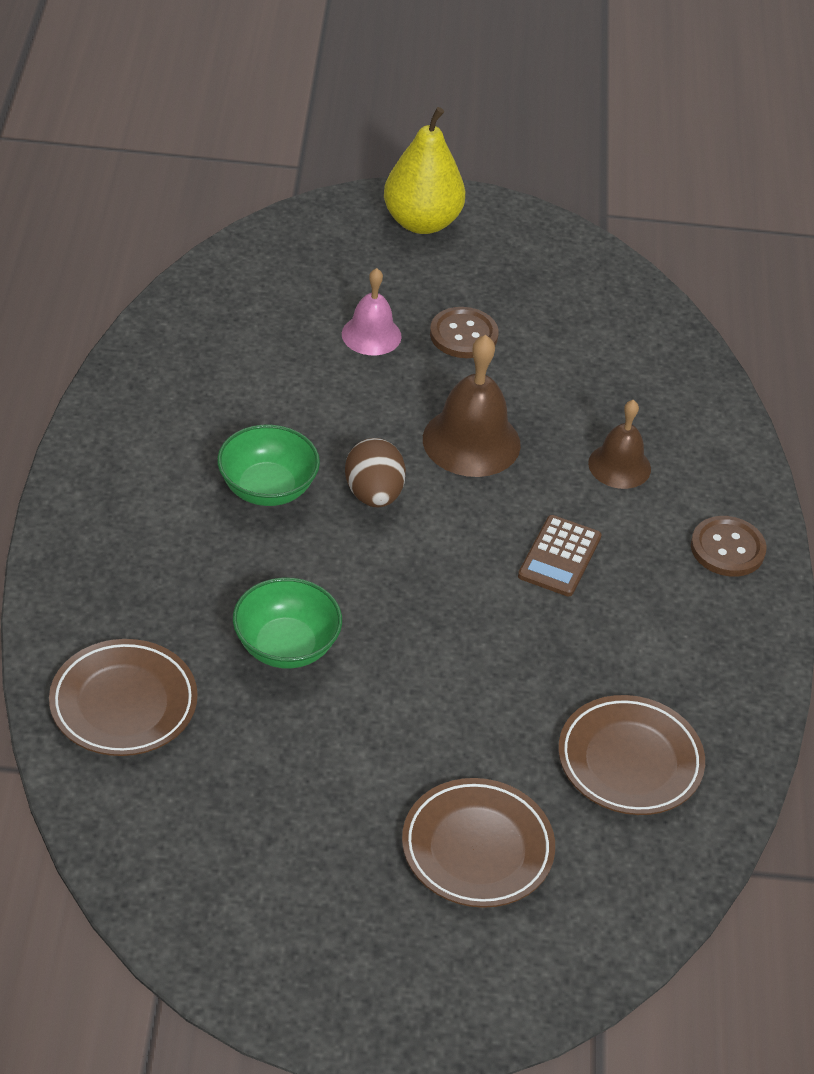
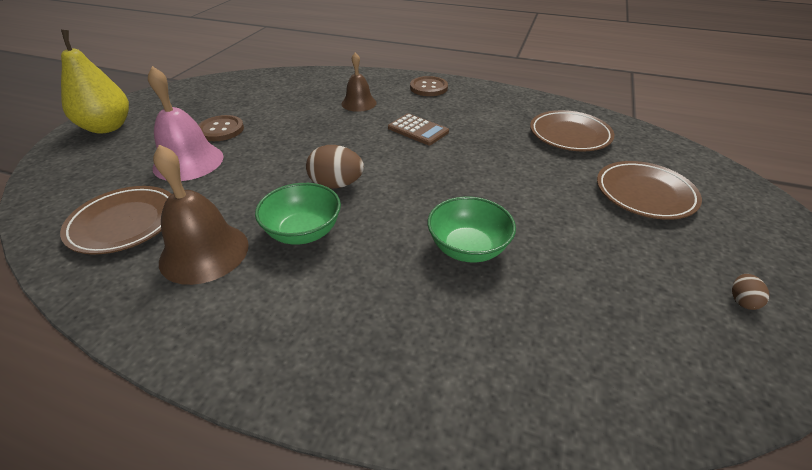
camera: 70 degrees left, 5 degrees down
(123, 703) = (522, 365): brown plate -> brown plate (124, 223)
(270, 918) = (742, 301): none -> brown egg
(371, 335) = (188, 162): pink bell -> pink bell, size x1.57
(471, 441) = (312, 142): brown bell -> brown bell (204, 252)

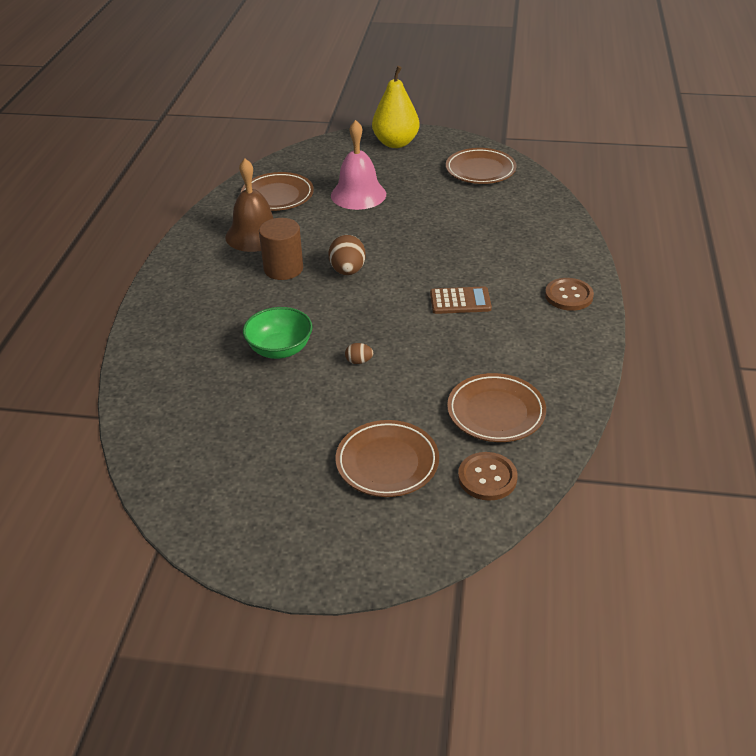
camera: 80 degrees right, 0 degrees up
(216, 93) = (480, 170): none -> brown plate
(221, 130) = (413, 193): brown button -> brown button (487, 477)
(303, 232) = (283, 269): green bowl -> brown cylinder
(359, 103) = (502, 254): brown bell -> none
(418, 130) = (460, 301): brown calculator -> brown calculator turned 120 degrees counterclockwise
(742, 301) = (241, 503): brown egg -> brown egg (359, 361)

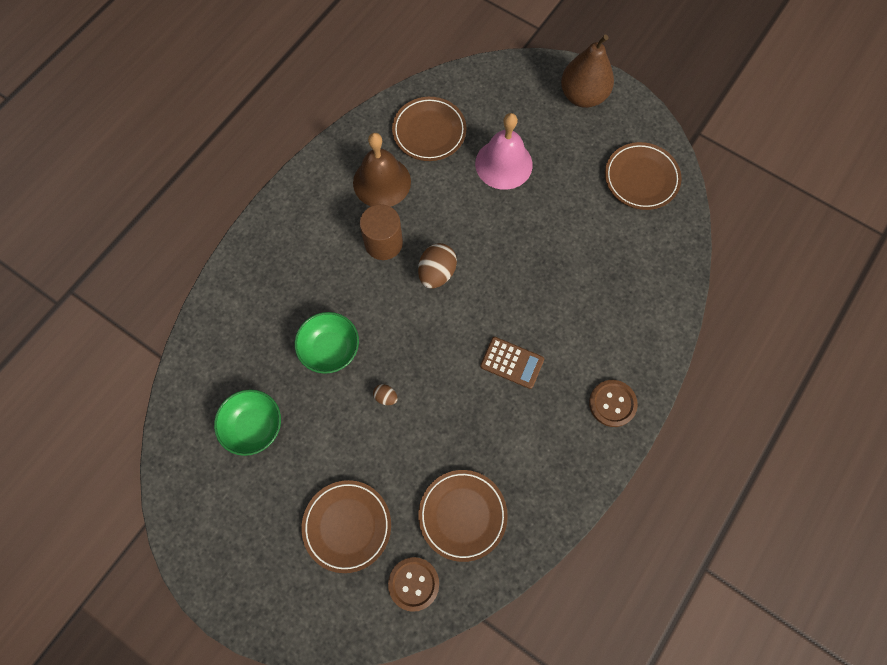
camera: 25 degrees right, 30 degrees up
(236, 428) = (254, 426): none -> green bowl
(395, 143) = (583, 96): yellow pear -> brown pear

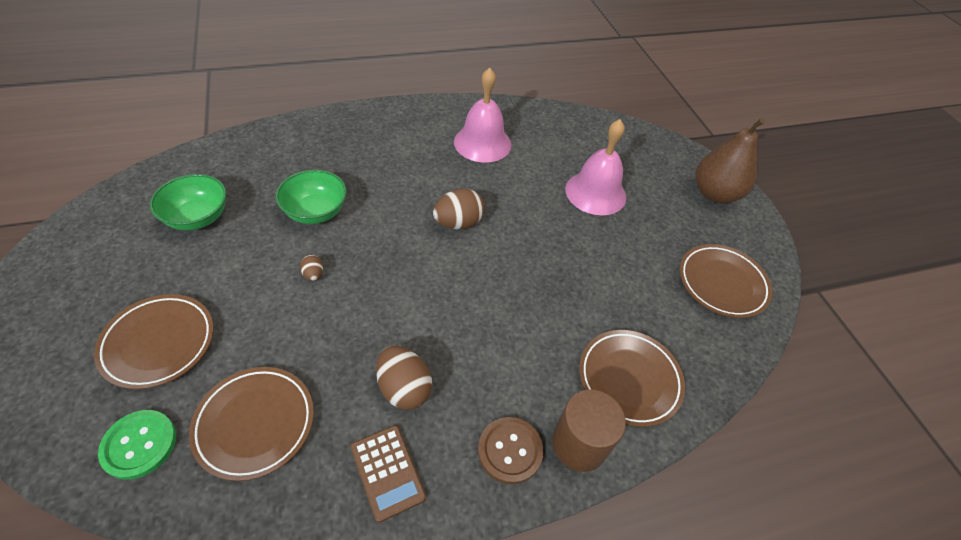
camera: 35 degrees right, 20 degrees down
(382, 182) = (482, 143): brown bell -> pink bell
(383, 243) = (439, 177): brown cylinder -> brown cylinder (579, 444)
(413, 583) = (139, 445): brown button -> green button
(429, 131) = (554, 138): brown plate -> brown plate (629, 379)
(512, 362) = (448, 333): brown calculator -> brown calculator (388, 472)
(521, 420) = (404, 388): none -> brown egg

